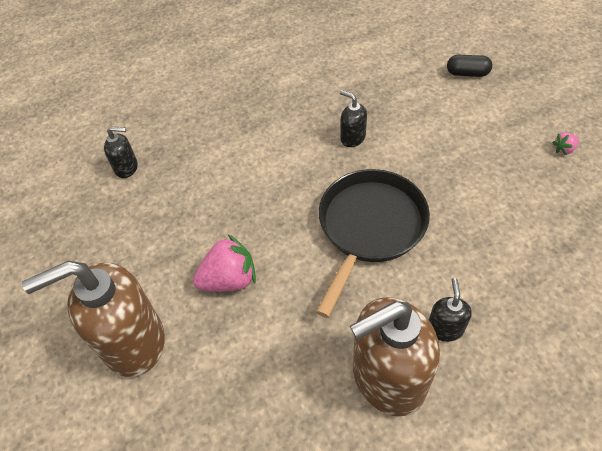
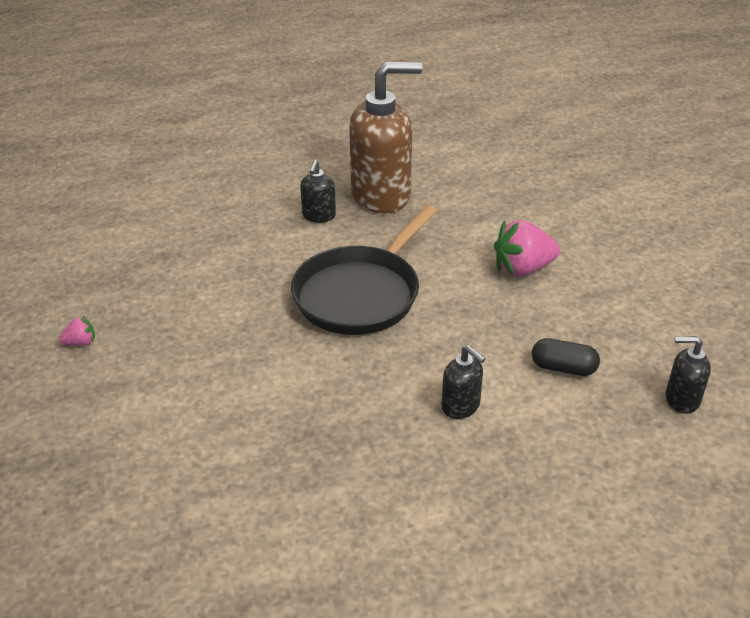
camera: 175 degrees left, 15 degrees down
(133, 342) = (614, 236): brown soap dispenser -> none
(352, 138) = (348, 396): black soap dispenser -> black soap dispenser (461, 406)
(467, 73) = (122, 474): black capsule -> black capsule (563, 368)

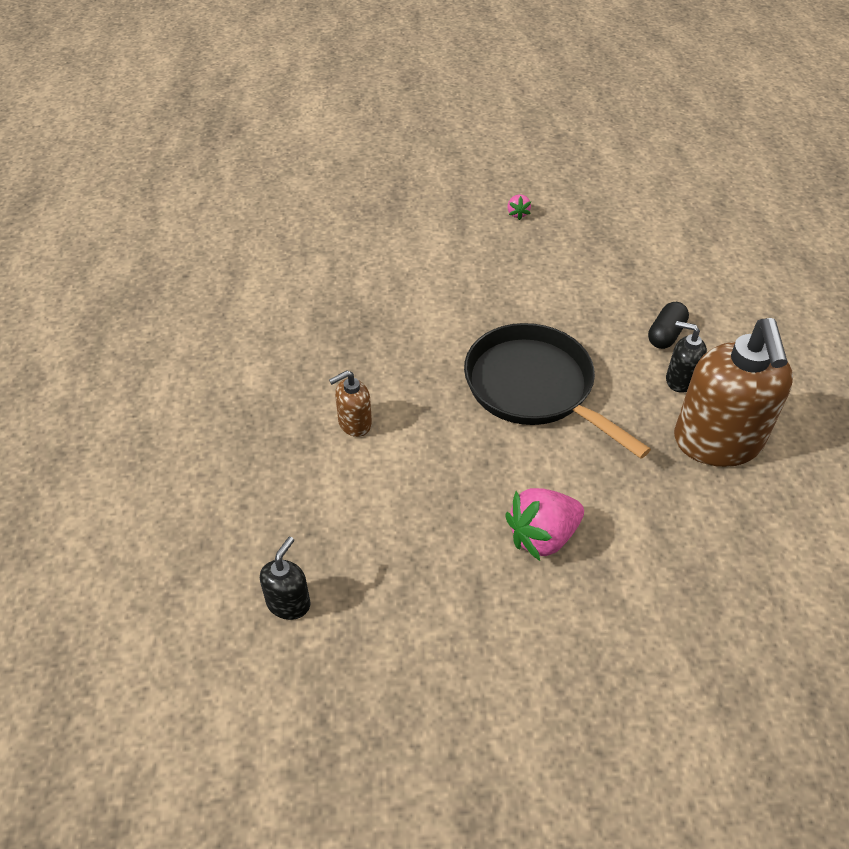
camera: 105 degrees right, 10 degrees up
(461, 406) = (354, 423): black soap dispenser -> brown soap dispenser
(522, 269) = (542, 536): pink strawberry -> pink strawberry turned 120 degrees counterclockwise
(563, 368) = (372, 517): black capsule -> black capsule (665, 334)

